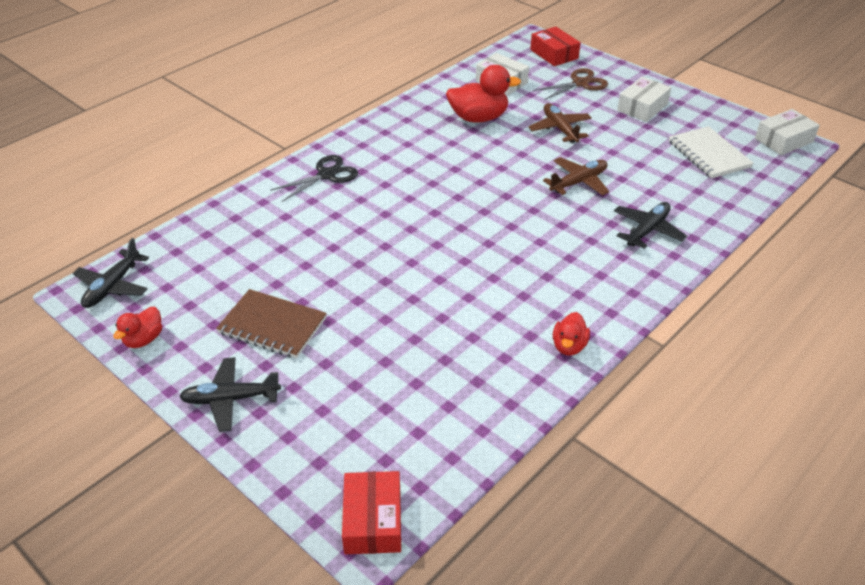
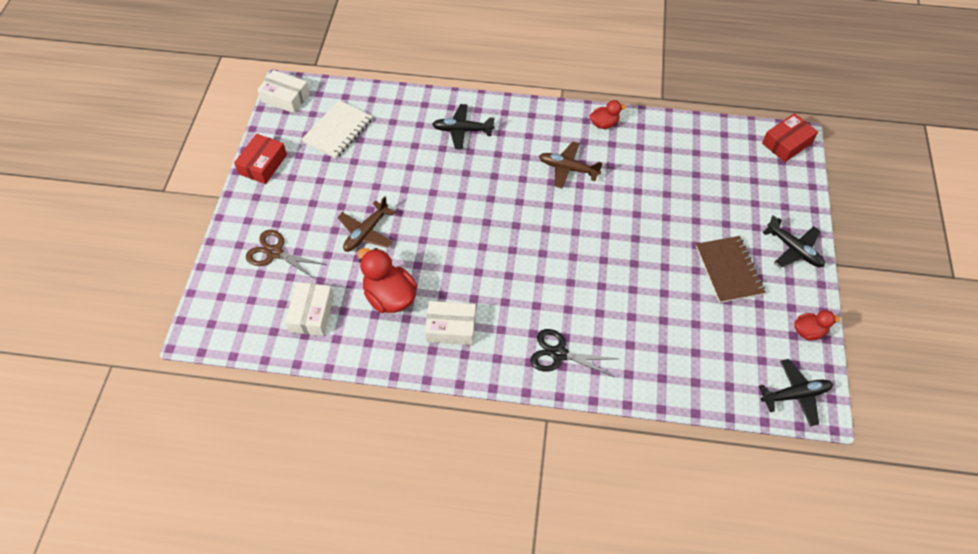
camera: 125 degrees left, 15 degrees up
(554, 54) = (225, 299): red box -> red box (263, 164)
(578, 182) = (435, 188): brown plane -> brown plane (568, 169)
(642, 107) = (290, 194): white box -> white box (451, 328)

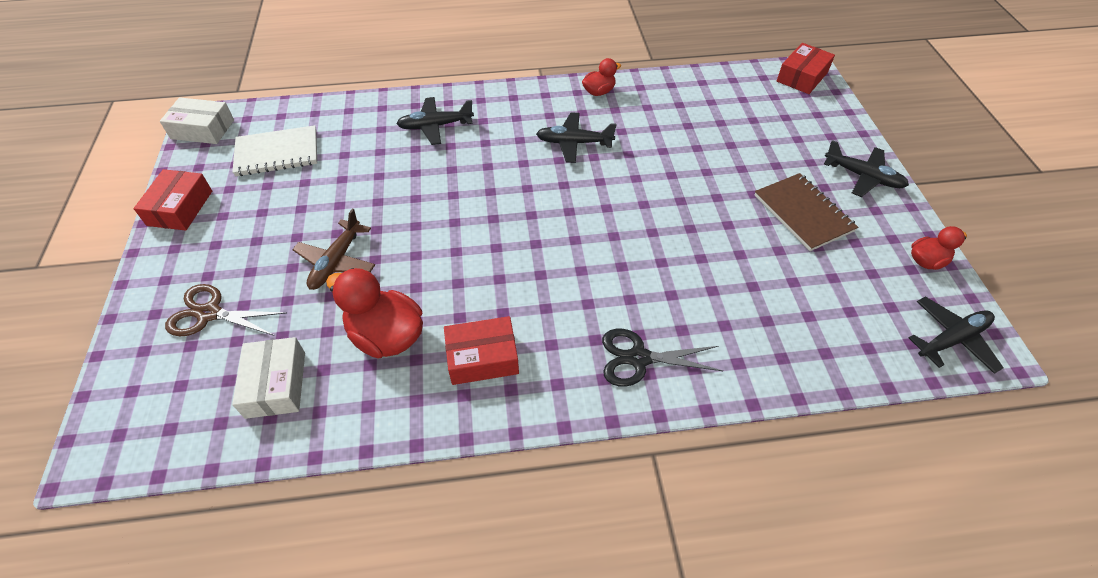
camera: 15 degrees left, 5 degrees down
(338, 131) = (277, 153): white notebook -> white notebook turned 60 degrees clockwise
(451, 328) = (482, 357): white box -> red box
(568, 169) = (574, 143): brown plane -> black plane

